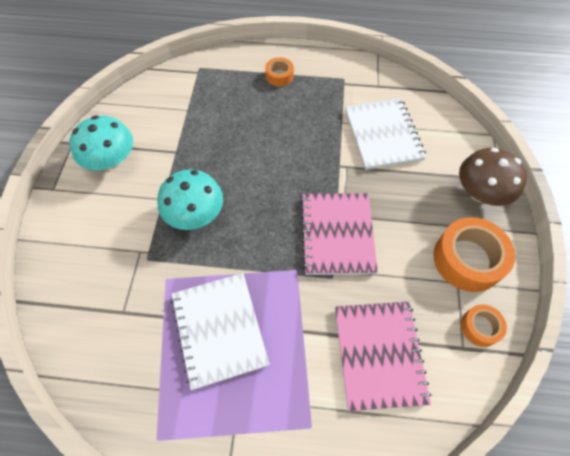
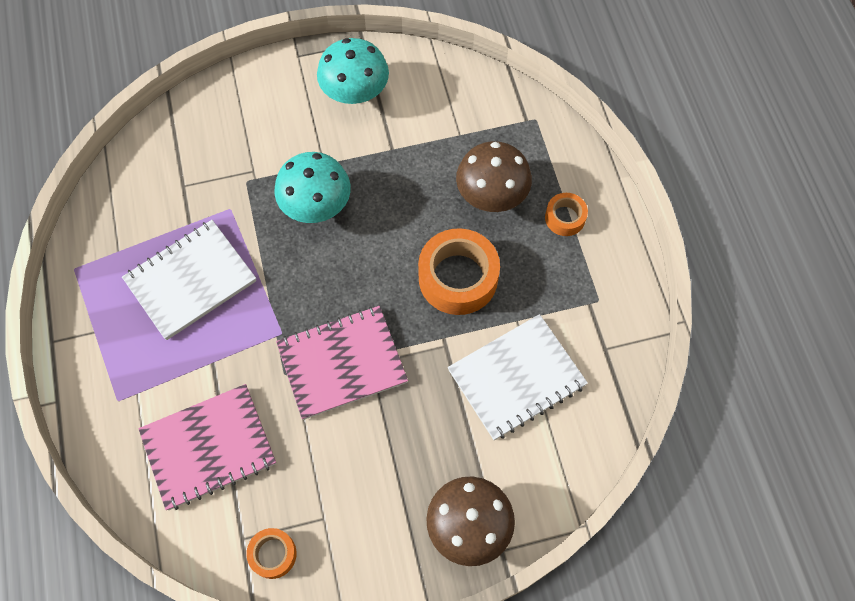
camera: 70 degrees right, 5 degrees up
(243, 107) = (491, 194): none -> brown mushroom
(467, 259) = (359, 525): orange tape -> orange tape (458, 278)

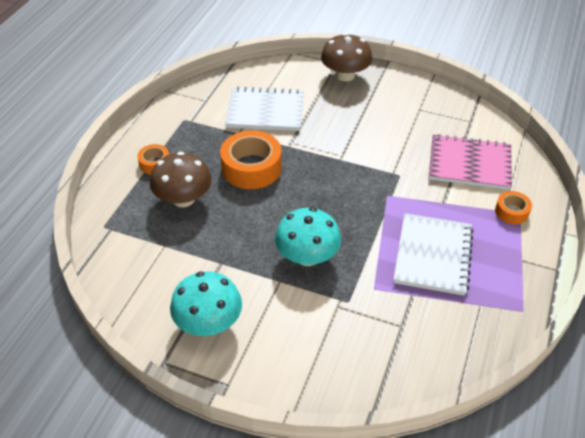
camera: 145 degrees left, 20 degrees down
(191, 281) = (433, 255): white notebook -> white notebook turned 75 degrees counterclockwise
(273, 554) = (457, 108): orange tape -> orange tape (511, 212)
(342, 363) = (359, 163): pink notebook -> none

